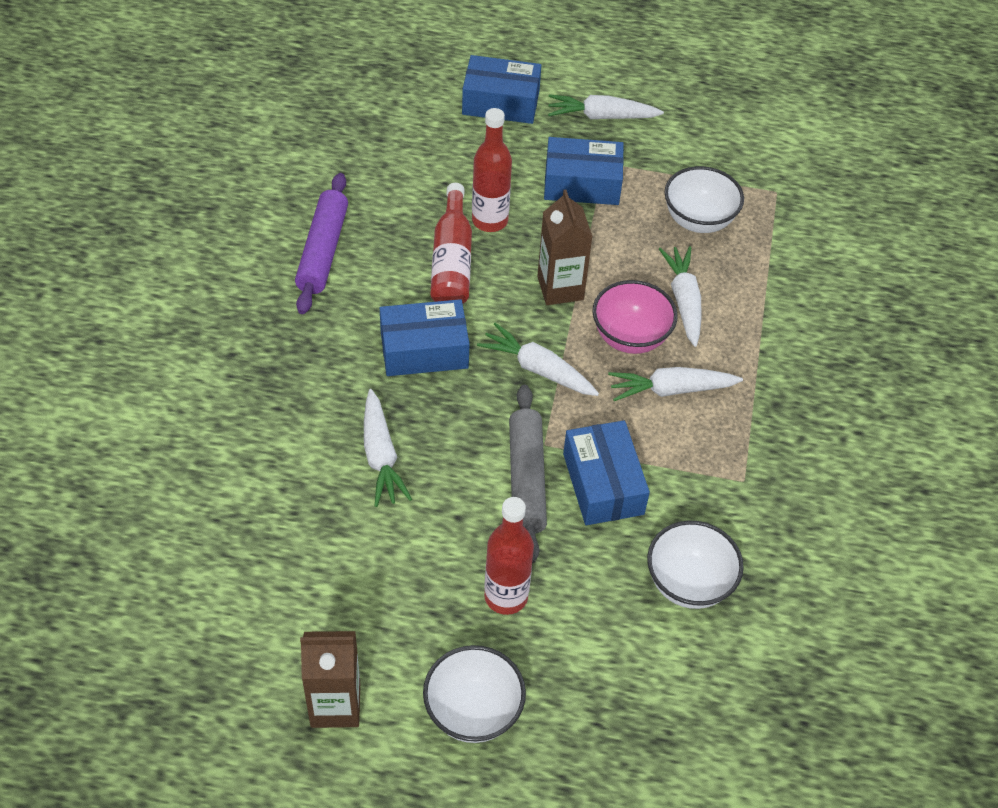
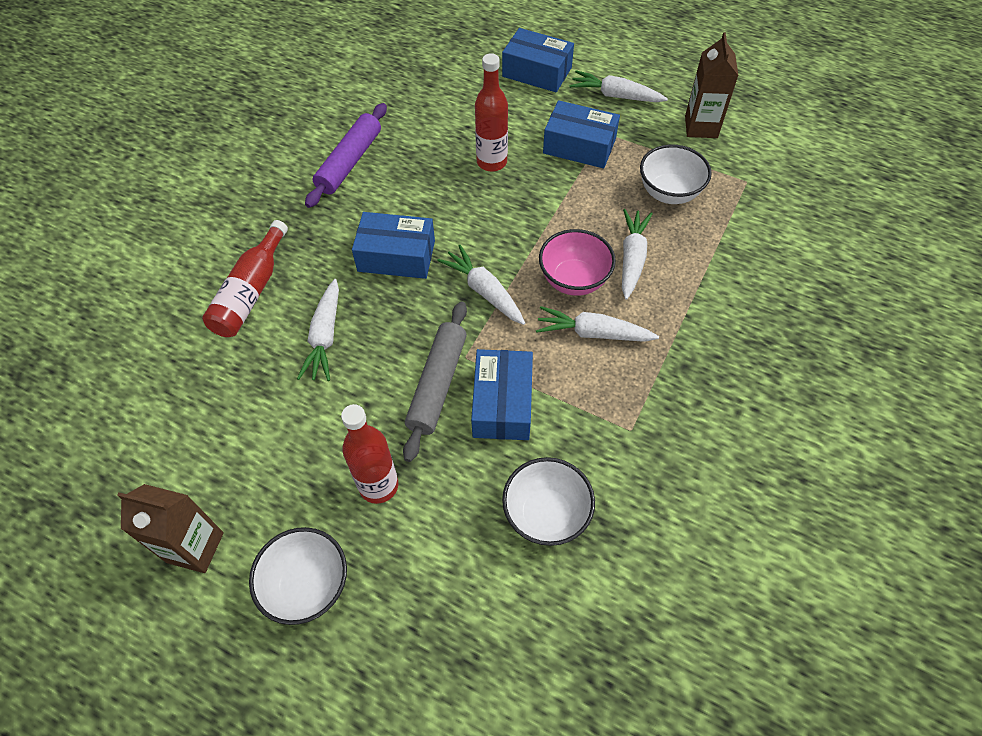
camera: 20 degrees right, 5 degrees up
(452, 261) = (448, 189): red bottle -> red bottle (251, 292)
(560, 288) = (529, 227): brown carton -> brown carton (701, 127)

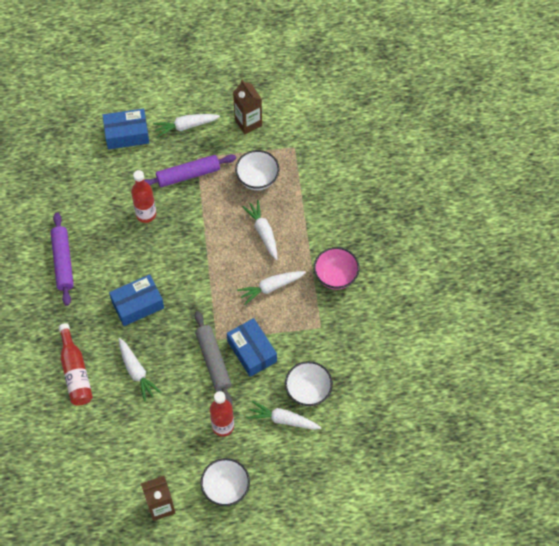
camera: 35 degrees left, 5 degrees up
(484, 291) = (199, 297): white carrot -> white carrot (283, 419)
(574, 280) = (241, 263): pink bowl -> pink bowl (335, 276)
(579, 146) = (188, 175): blue box -> purple rolling pin

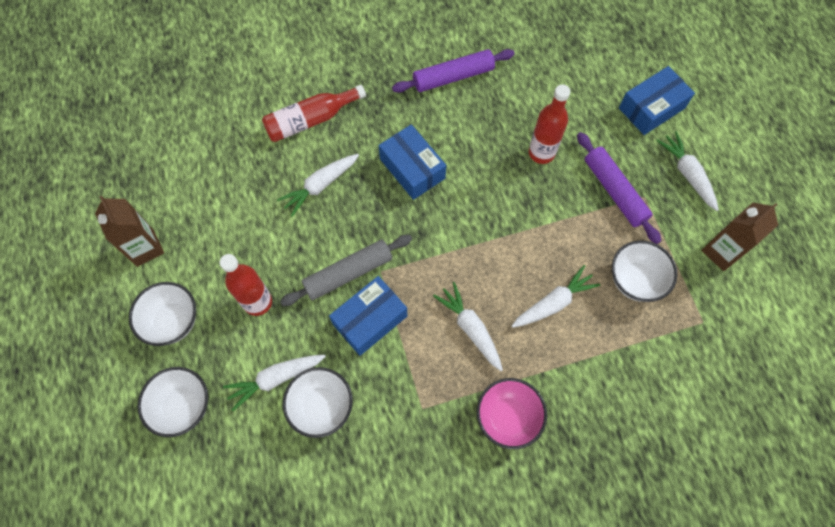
camera: 80 degrees right, 5 degrees up
(127, 134) = (651, 108): blue box -> blue box turned 75 degrees clockwise
(283, 419) = (275, 379): white carrot -> white carrot turned 120 degrees counterclockwise
(291, 484) = (183, 406): none -> white bowl

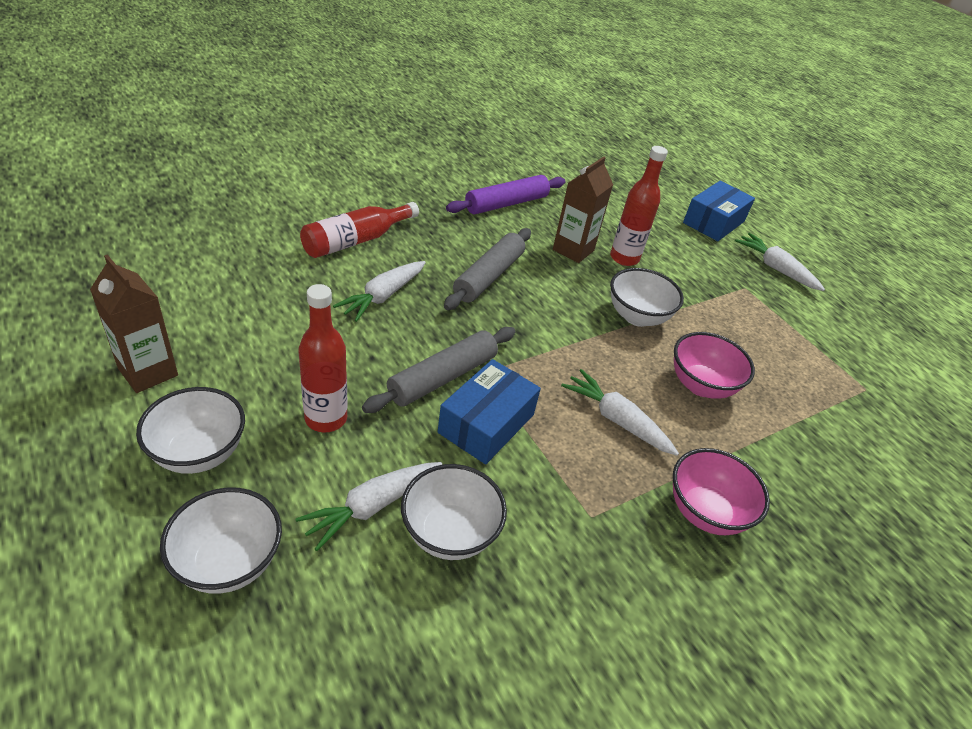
camera: 20 degrees left, 25 degrees down
(412, 169) = (489, 276): blue box -> grey rolling pin
(554, 302) = (701, 385): white carrot -> pink bowl
(614, 191) = (713, 285): purple rolling pin -> none
(635, 280) = (776, 358): white bowl -> white bowl (637, 317)
(721, 252) = (846, 327): brown carton -> brown carton (573, 250)

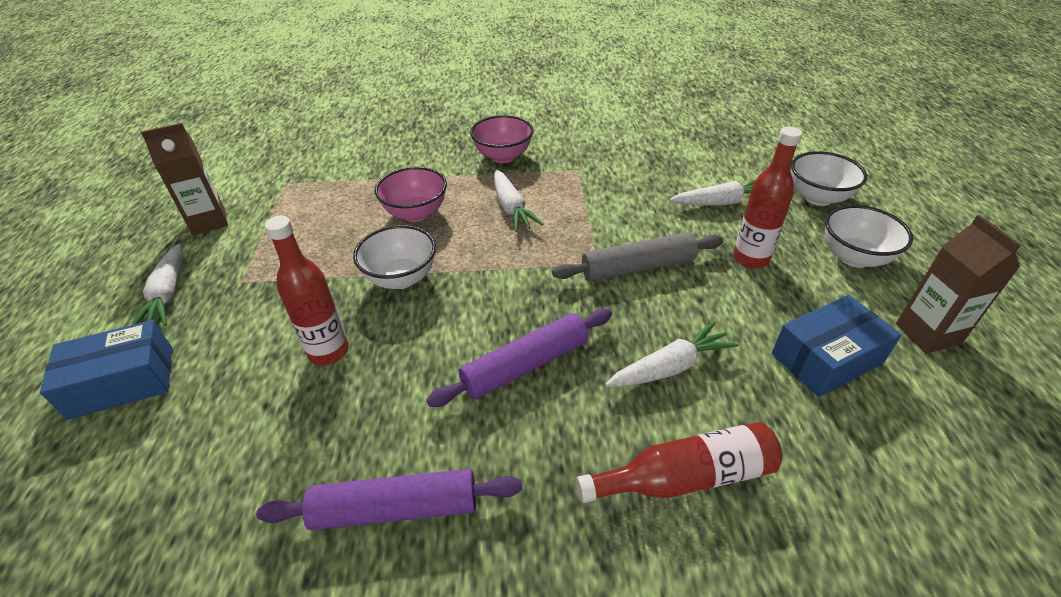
camera: 145 degrees left, 0 degrees up
(449, 533) = (674, 181): white bowl -> none
(486, 423) = (617, 227): blue box -> blue box (826, 358)
(489, 276) = (525, 365): grey rolling pin -> purple rolling pin
(573, 250) = (380, 381): brown carton -> brown carton (209, 222)

